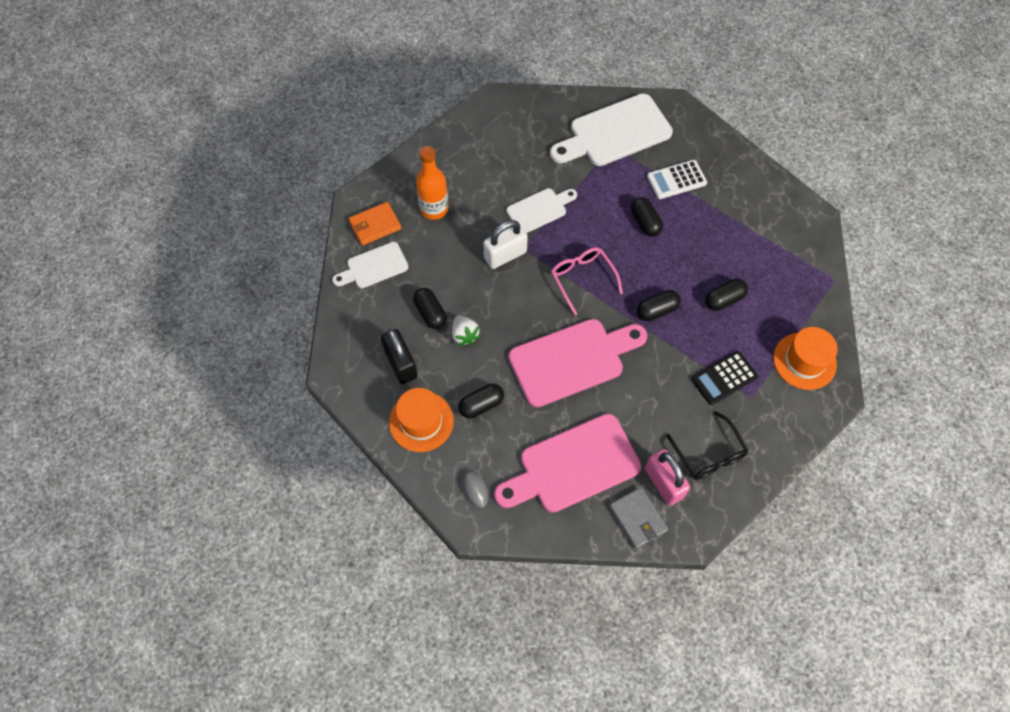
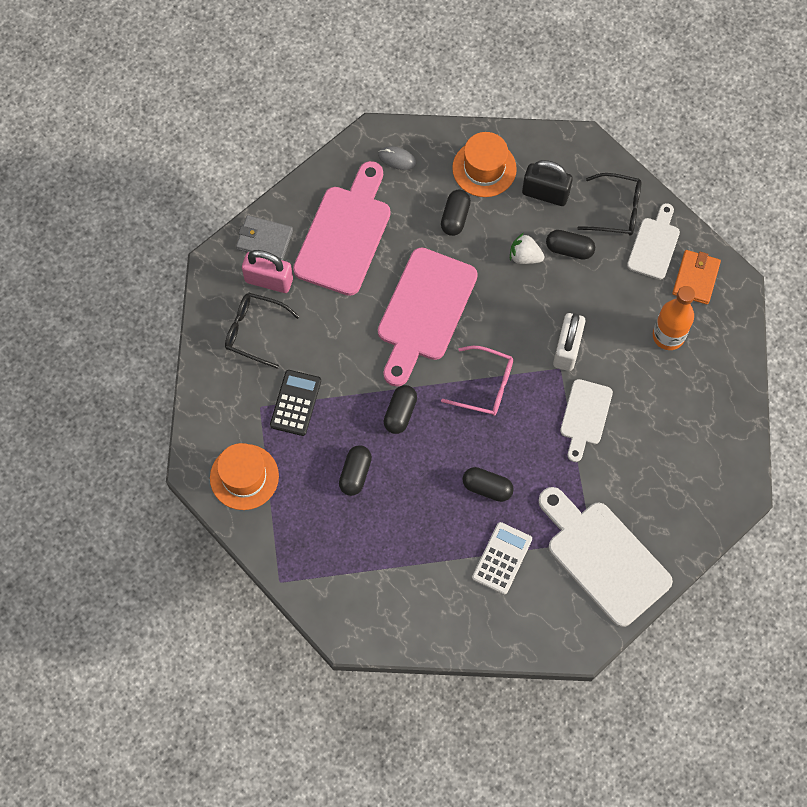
camera: 135 degrees right, 5 degrees up
(369, 309) = (617, 210): none -> black glasses
(615, 133) = (603, 558): white cutting board -> white cutting board turned 60 degrees counterclockwise

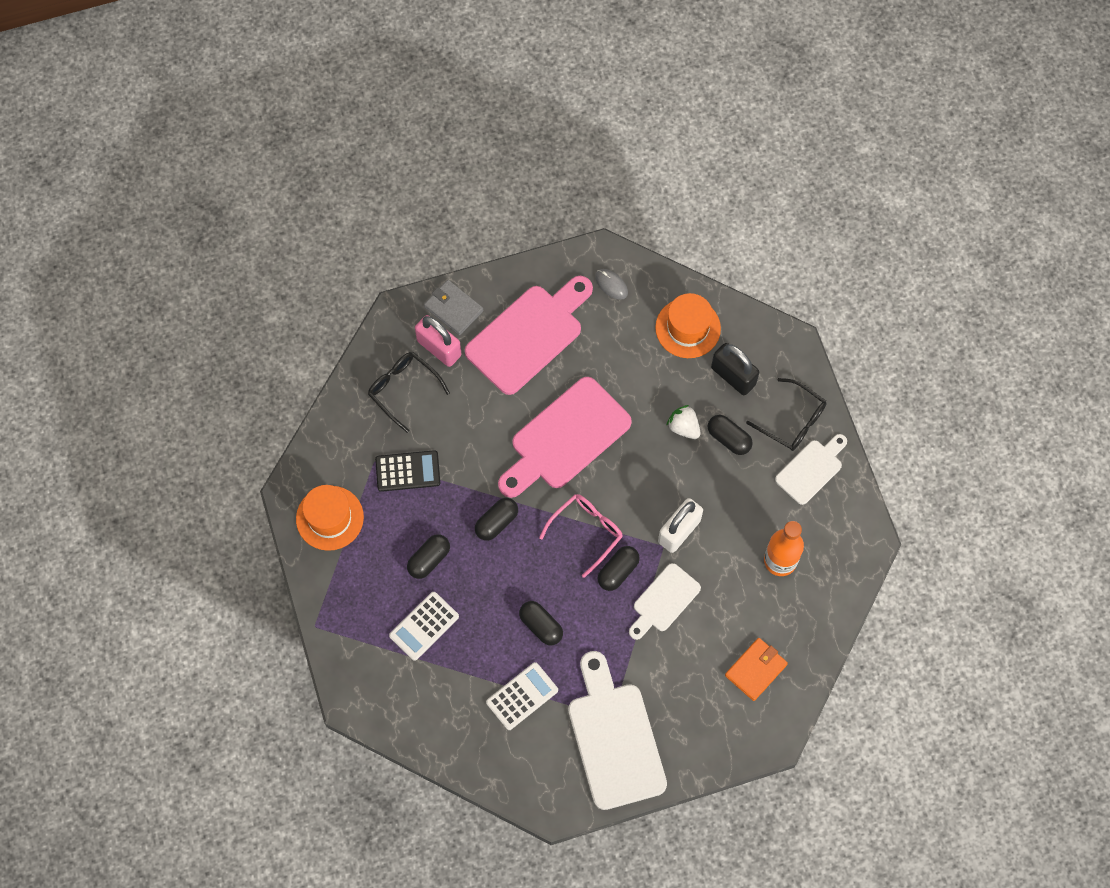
camera: 25 degrees right, 0 degrees up
(295, 403) = (408, 471): black calculator -> black calculator turned 45 degrees clockwise
(381, 536) = (424, 626): none -> white calculator
(455, 217) = (637, 363): black capsule -> black capsule (618, 571)
(485, 386) = (586, 532): pink glasses -> pink glasses turned 90 degrees counterclockwise
(695, 278) = (834, 518): orange wallet -> orange wallet (755, 670)

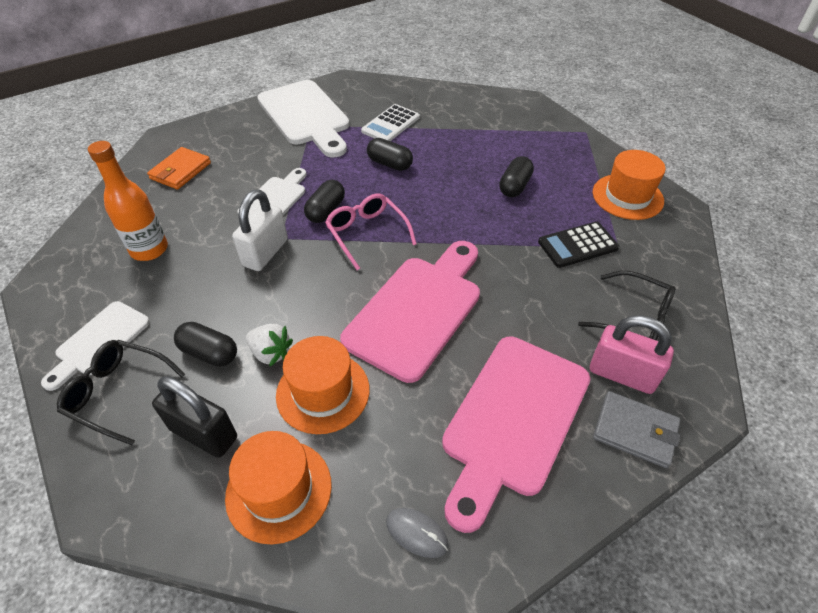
camera: 165 degrees right, 20 degrees down
(424, 626) = (494, 147): white calculator -> none
(496, 522) = (463, 223): black capsule -> none
(586, 532) = (367, 233): pink glasses -> pink glasses turned 120 degrees clockwise
(650, 386) = (323, 392): none -> orange hat

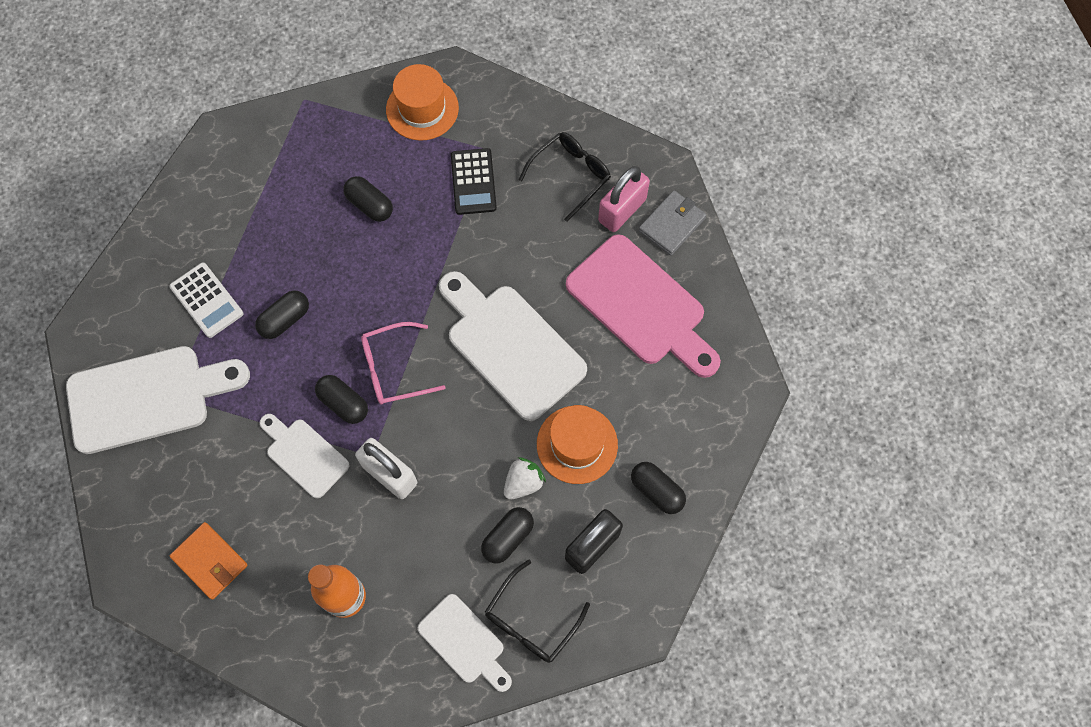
camera: 75 degrees left, 20 degrees up
(279, 490) = (656, 491): orange hat -> black capsule
(417, 310) = (510, 346): pink cutting board -> white cutting board
(417, 533) = (711, 399): grey mouse -> none

